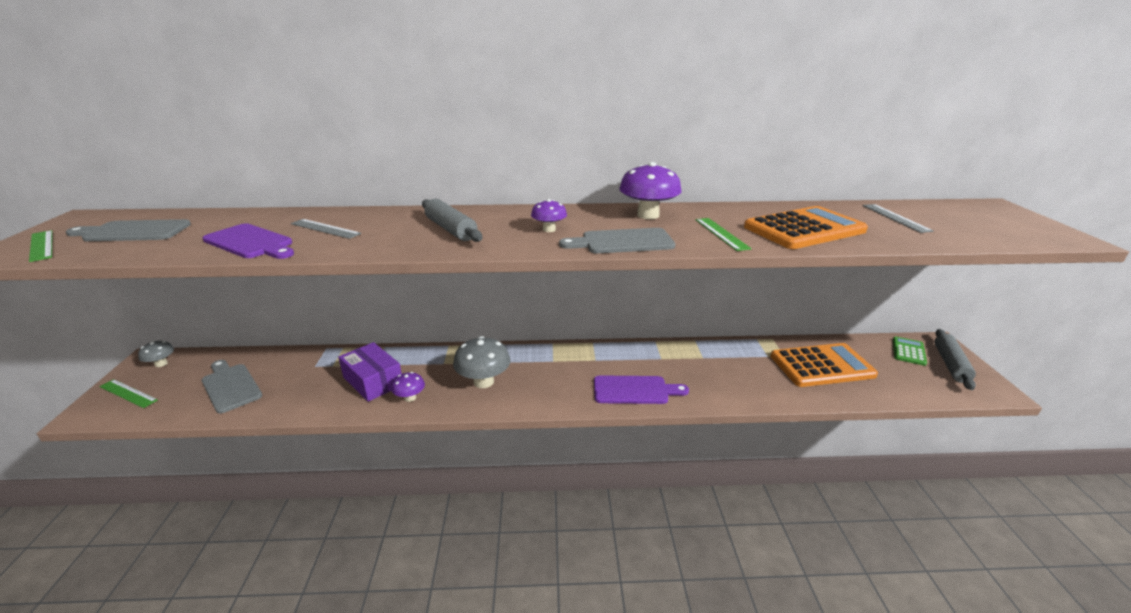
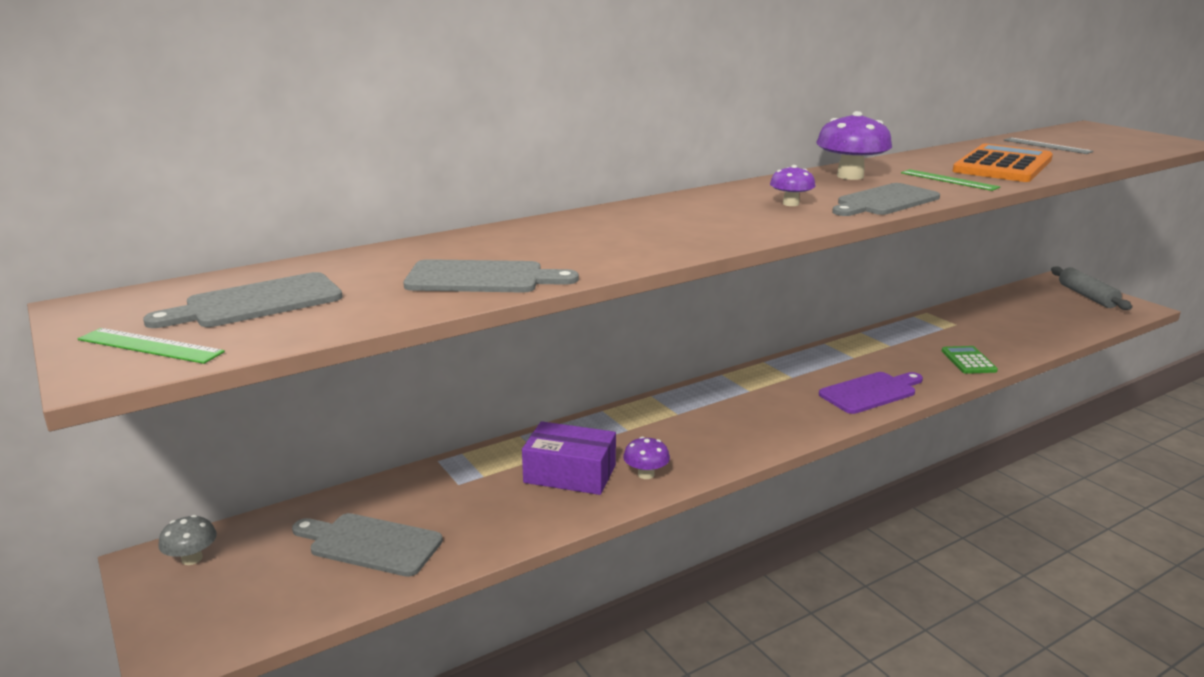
camera: 30 degrees left, 5 degrees down
(128, 393) = (206, 608): green ruler -> none
(251, 242) = (482, 278): purple cutting board -> grey cutting board
(325, 229) = (536, 248): grey ruler -> none
(451, 229) = (689, 222): grey rolling pin -> none
(483, 382) = (705, 432): grey mushroom -> none
(821, 366) = (997, 324): orange calculator -> none
(908, 351) = (1045, 294): green calculator -> green calculator (968, 361)

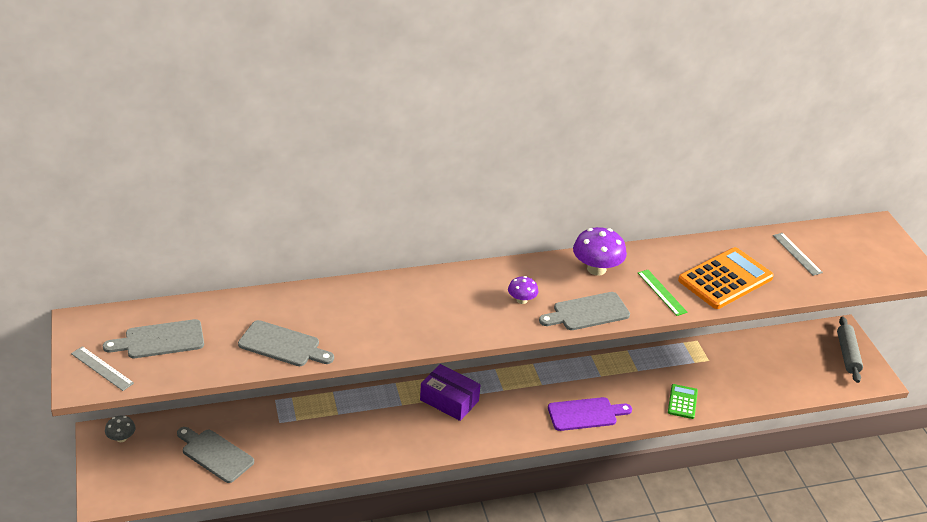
camera: 15 degrees right, 15 degrees up
(150, 346) = (102, 368): green ruler -> grey ruler
(570, 474) = (347, 432): purple box -> purple box (449, 400)
(646, 474) = (392, 446): purple mushroom -> none

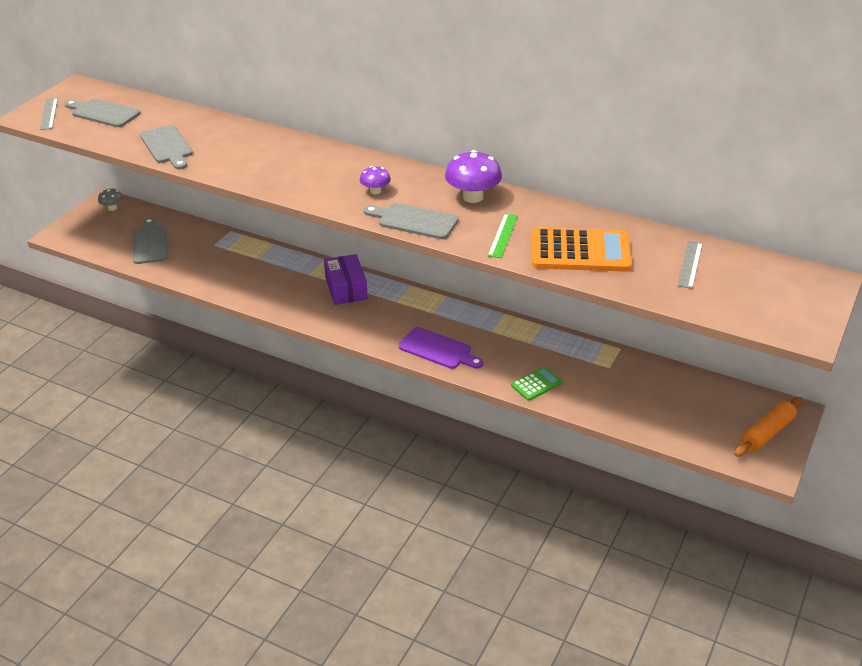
camera: 45 degrees right, 0 degrees up
(847, 354) = (767, 433): grey rolling pin -> orange rolling pin

